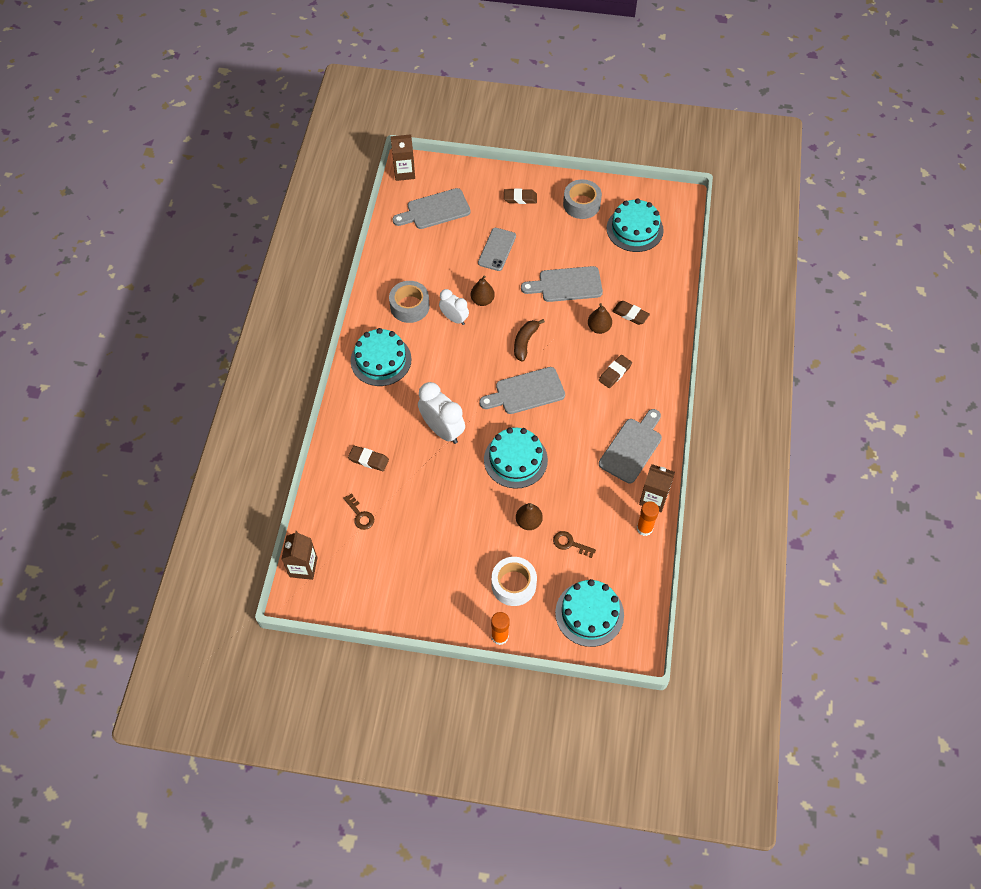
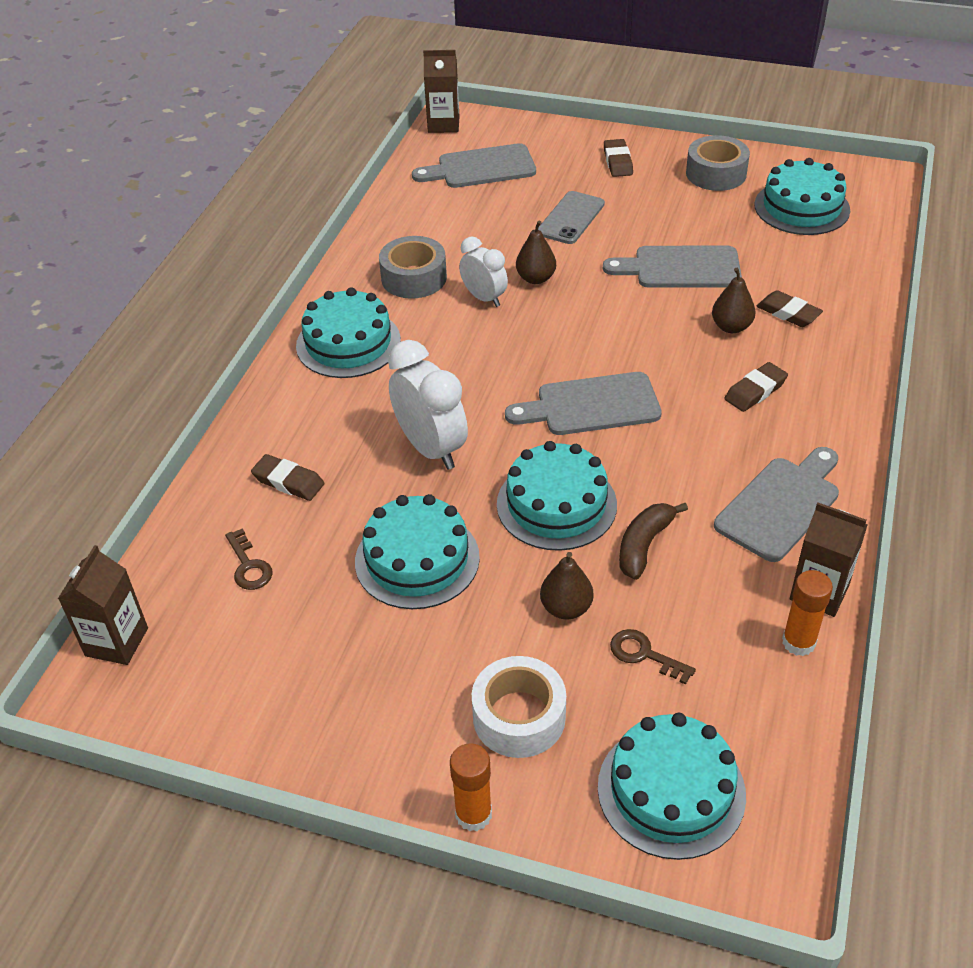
camera: 10 degrees right, 15 degrees down
(448, 501) = (417, 559): none -> turquoise cake
(520, 198) = (617, 162): brown eraser -> brown eraser turned 75 degrees clockwise
(525, 342) = (599, 337): brown banana -> brown banana (644, 545)

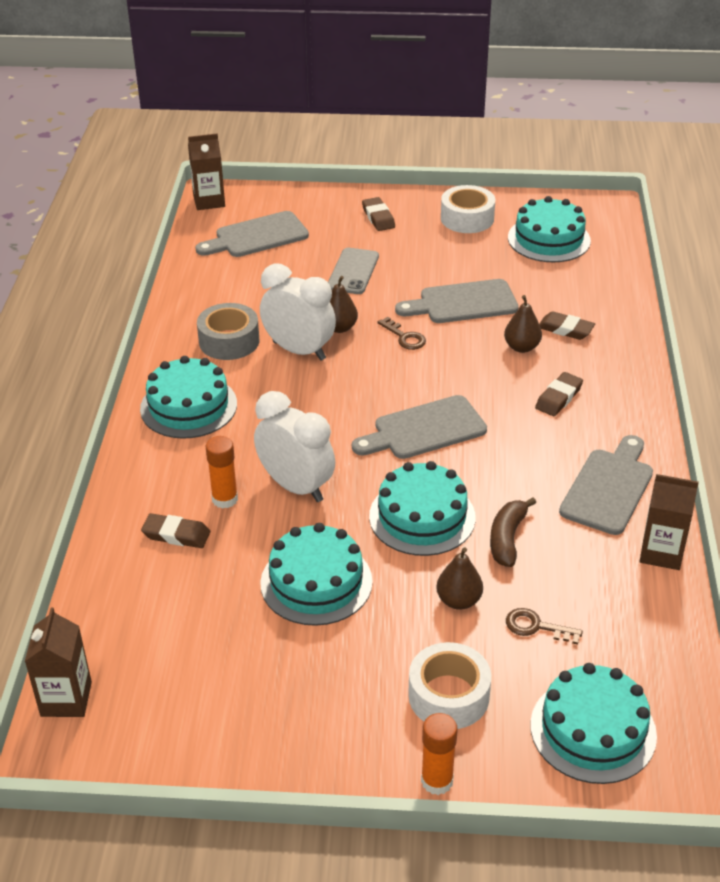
camera: 15 degrees left, 5 degrees down
(249, 566) = (166, 613): brown key -> brown key (404, 337)
(484, 298) = (299, 350): white clock -> white clock, size x1.60
(716, 174) = (467, 218): grey tape -> white tape
(798, 642) = (657, 595): orange glue stick -> orange glue stick (225, 499)

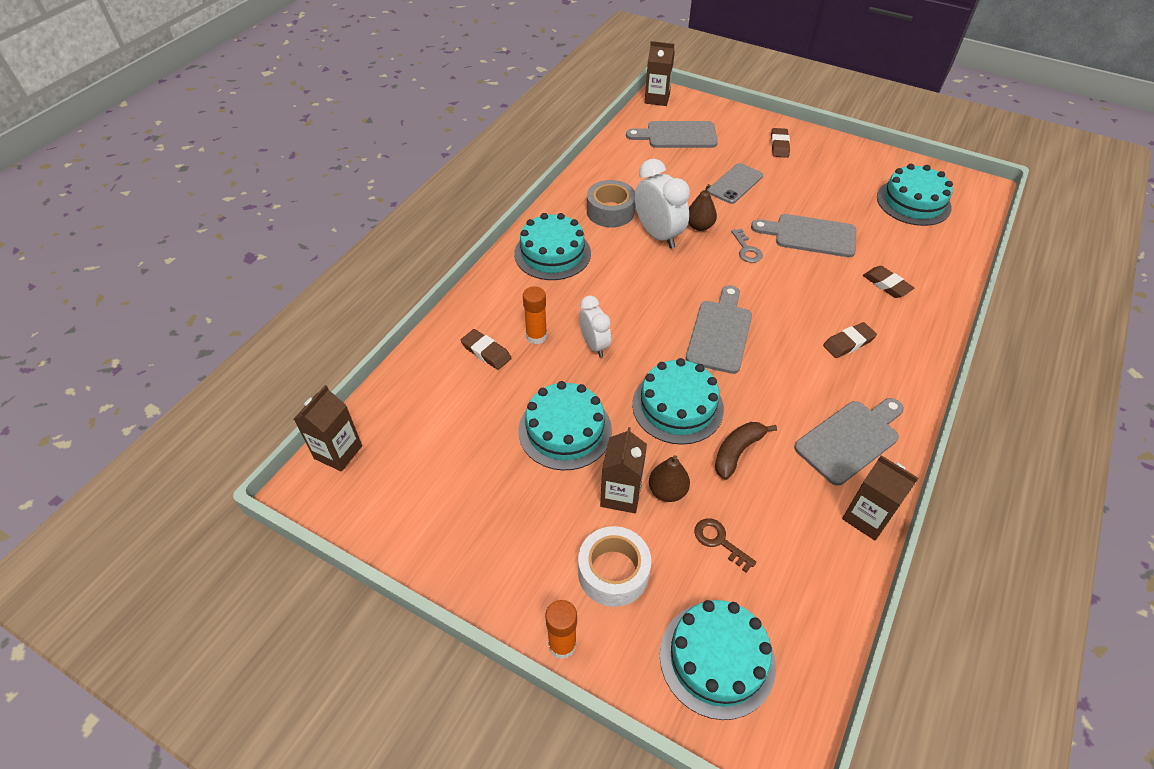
camera: 25 degrees right, 10 degrees up
(296, 486) = (594, 345): white clock -> white clock, size x0.63
(404, 337) = (746, 249): brown key -> grey key
(413, 622) = (621, 495): none -> brown carton
(424, 430) = (720, 332): grey cutting board -> grey cutting board turned 105 degrees clockwise
(467, 218) = (852, 166): white tape -> none
(521, 347) = (839, 288): brown pear -> none

